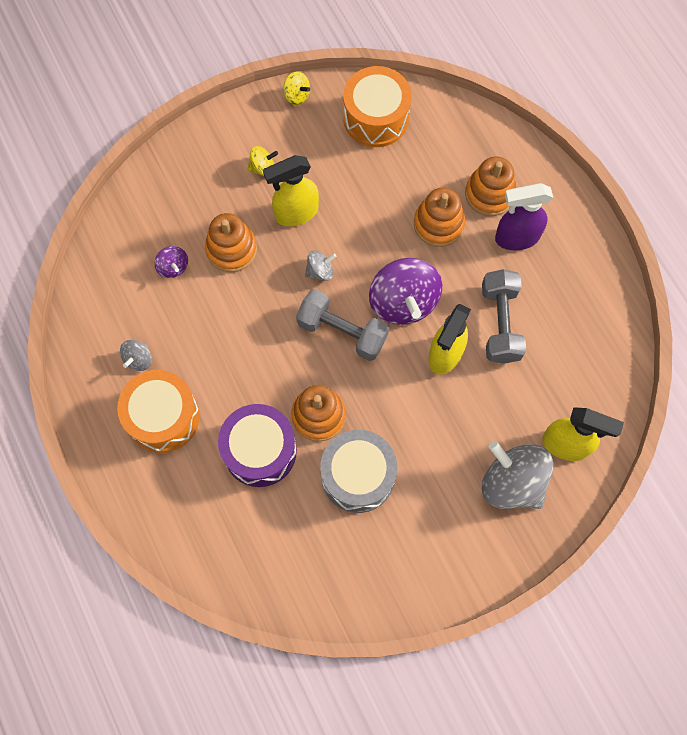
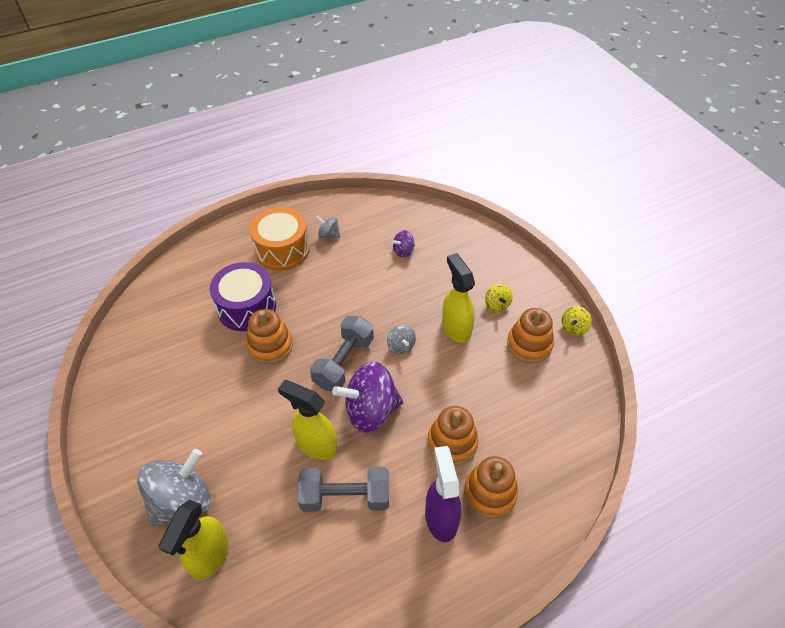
camera: 90 degrees right, 20 degrees down
(231, 249) = (420, 286): orange stacking toy -> orange stacking toy (529, 345)
(358, 476) = (213, 373): grey drum -> none
(376, 118) = (562, 390): orange drum -> none

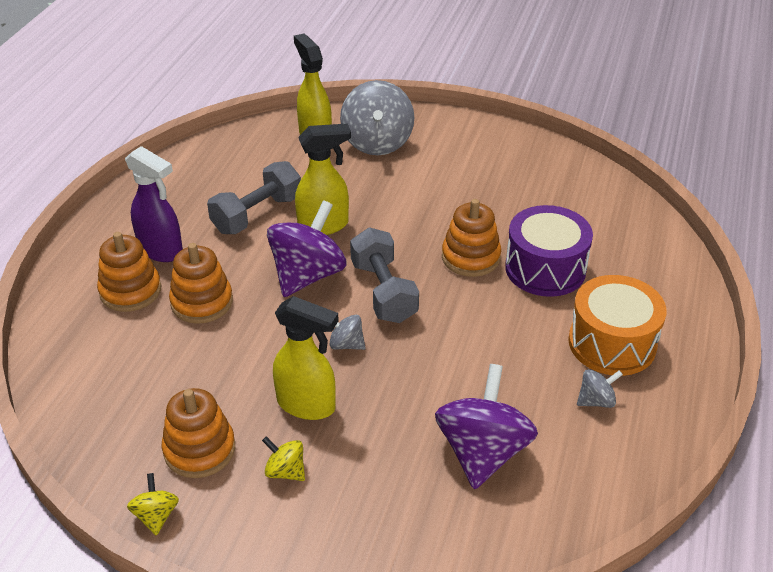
camera: 135 degrees right, 10 degrees down
(403, 251) = (482, 452): purple spinning top -> purple spinning top, size x2.13

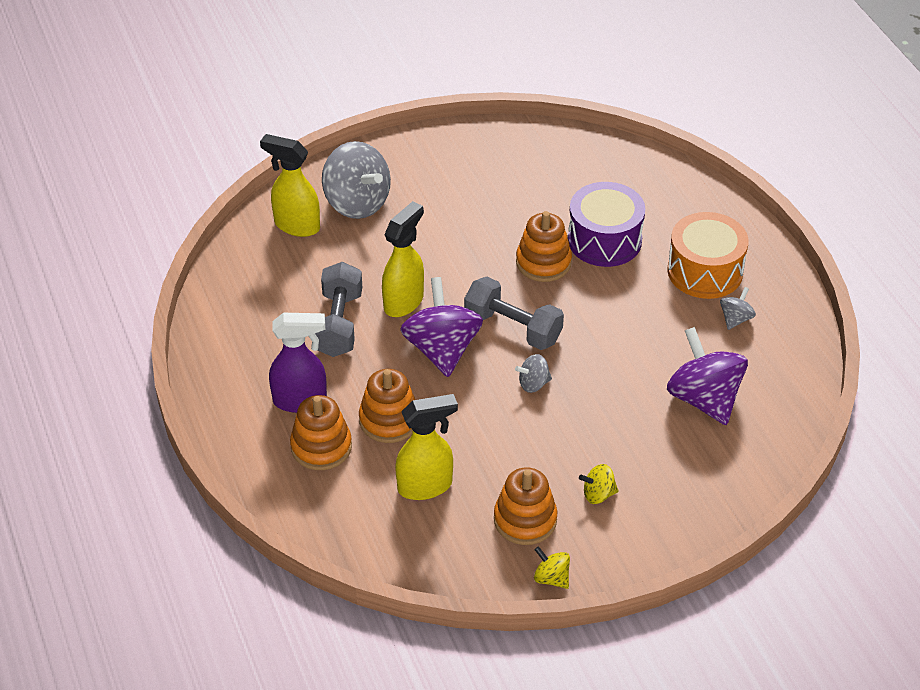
camera: 40 degrees left, 5 degrees up
(307, 405) = (559, 443): yellow spray bottle -> yellow spray bottle (426, 486)

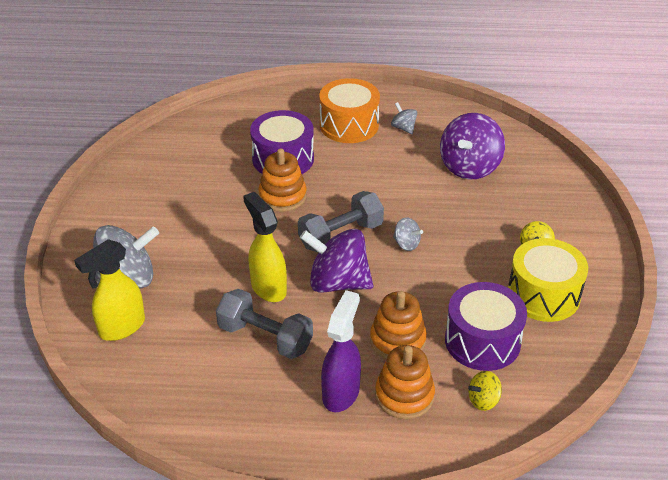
camera: 65 degrees left, 5 degrees down
(426, 486) = (482, 341): yellow spray bottle -> purple drum
(525, 520) = (543, 295): orange stacking toy -> yellow drum
(533, 384) = (406, 244): grey spinning top -> grey spinning top turned 60 degrees counterclockwise
(551, 578) = (607, 300): yellow spinning top -> yellow spinning top (483, 400)
(704, 399) = (469, 167): purple spinning top -> purple spinning top turned 60 degrees counterclockwise

